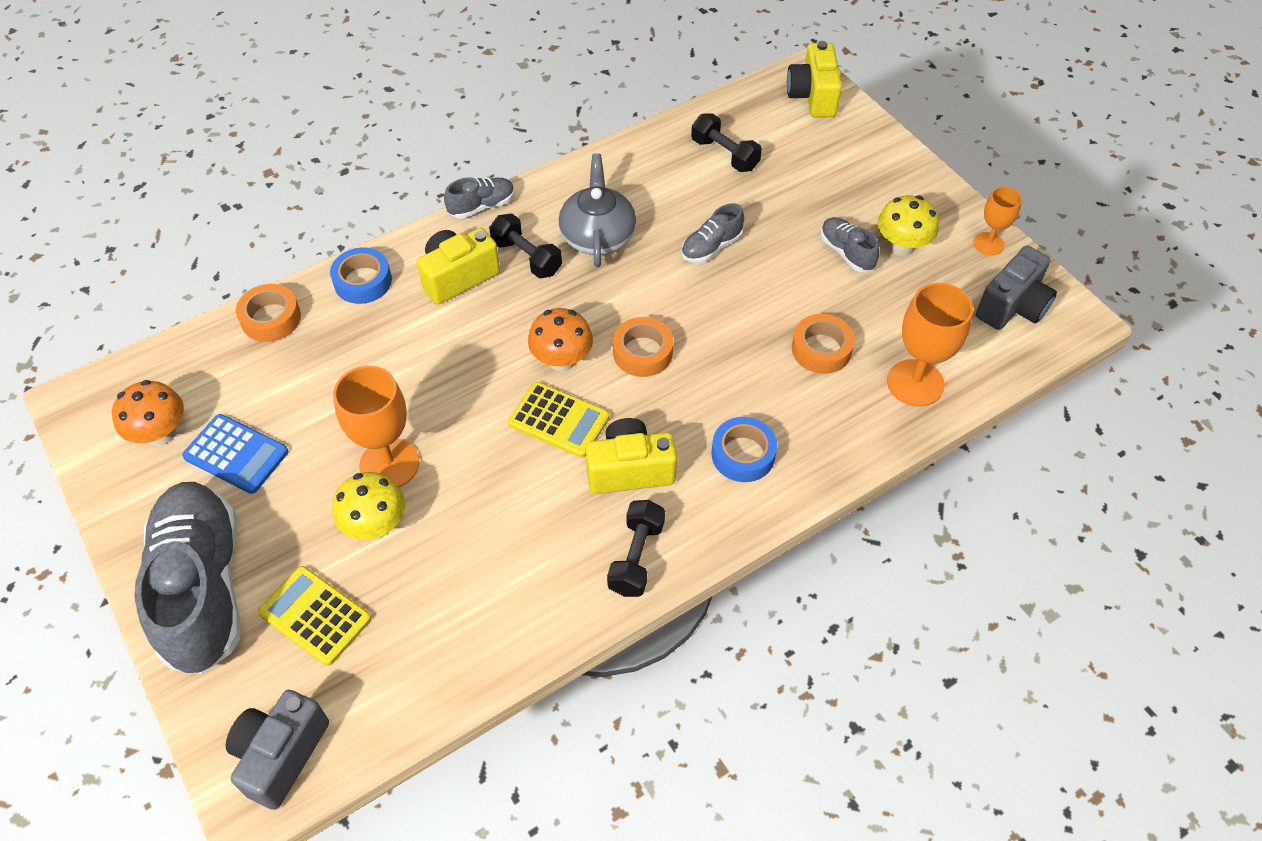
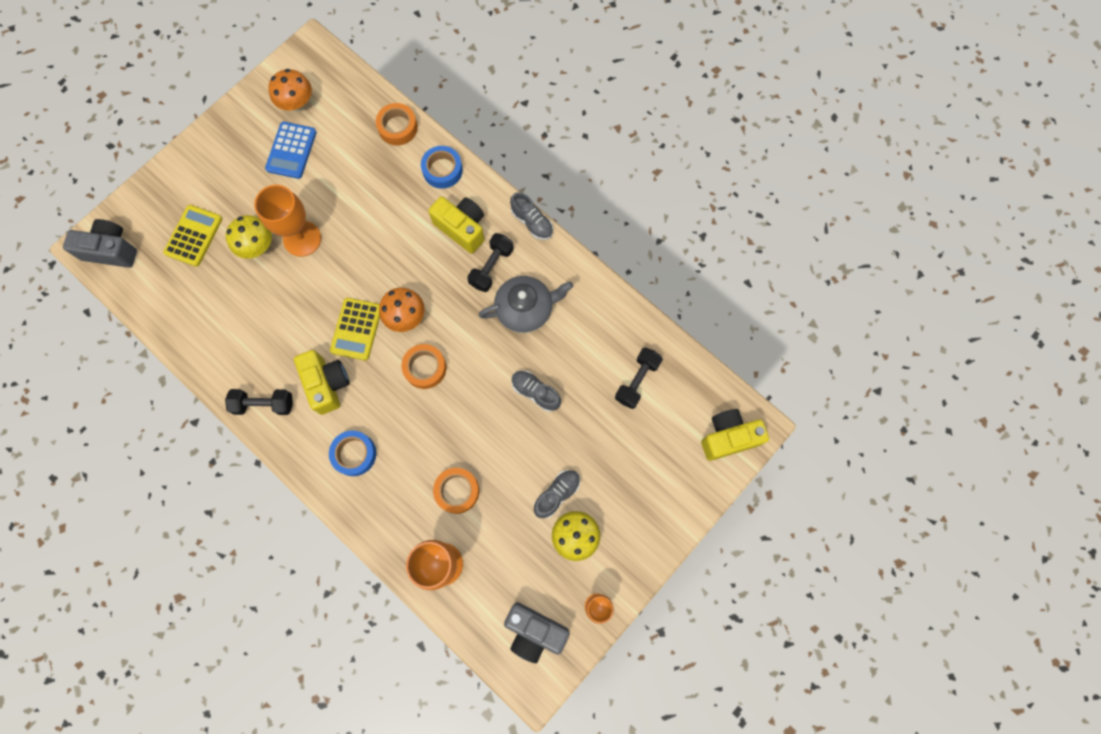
camera: 75 degrees right, 20 degrees up
(203, 588) = (200, 171): grey shoe -> none

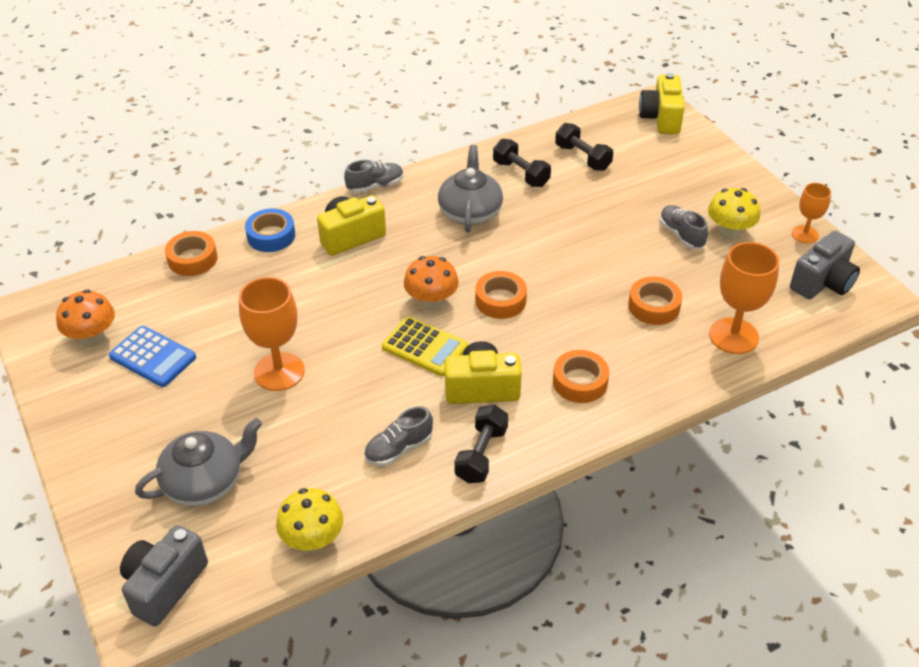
camera: 70 degrees left, 30 degrees down
(194, 236) = (205, 481): yellow calculator -> grey teapot
(258, 246) = (262, 417): yellow mushroom -> yellow mushroom (313, 541)
(354, 454) = (580, 382): blue tape -> orange tape
(491, 267) = (409, 225): black dumbbell -> black dumbbell (521, 174)
(535, 392) = (565, 225): grey shoe -> grey shoe (399, 448)

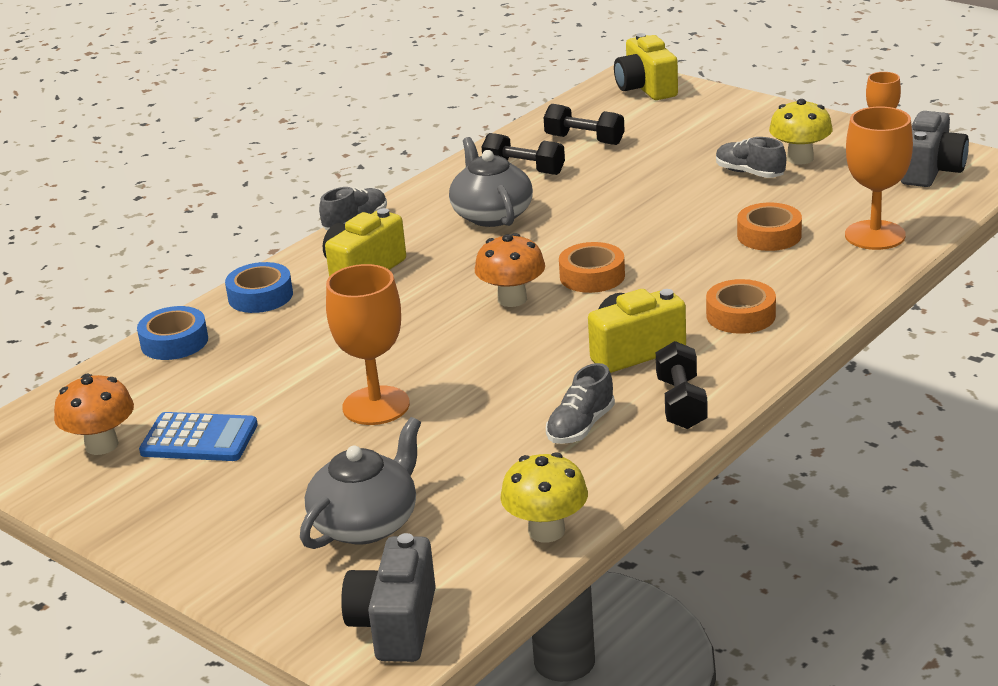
camera: 20 degrees left, 15 degrees down
(192, 259) = (174, 342): orange tape -> blue tape
(425, 347) = (537, 337): yellow calculator -> none

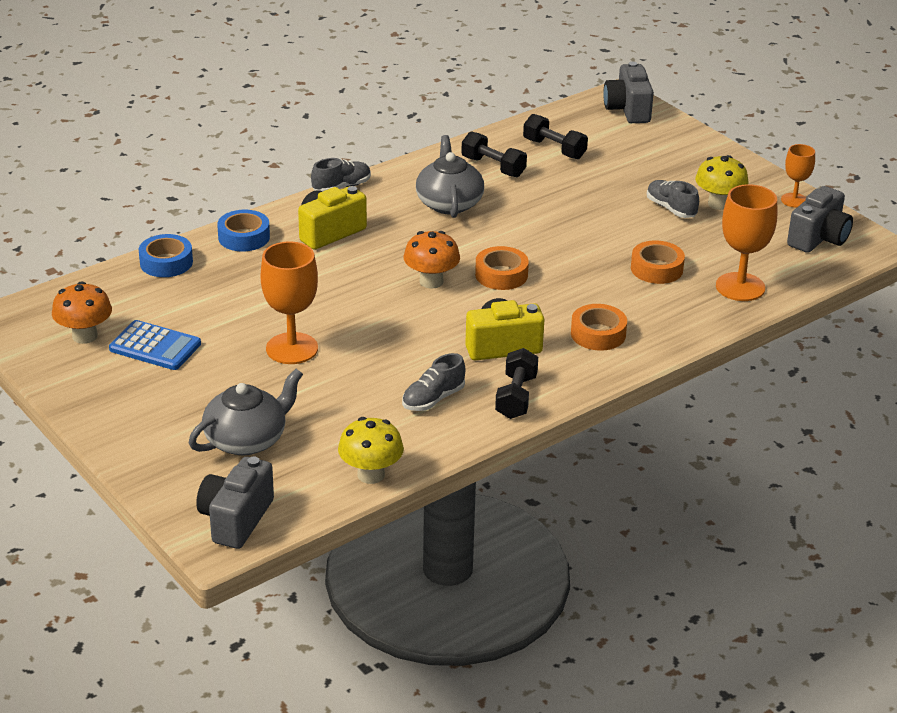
camera: 10 degrees right, 5 degrees up
(646, 88) = (628, 110): yellow camera -> grey camera

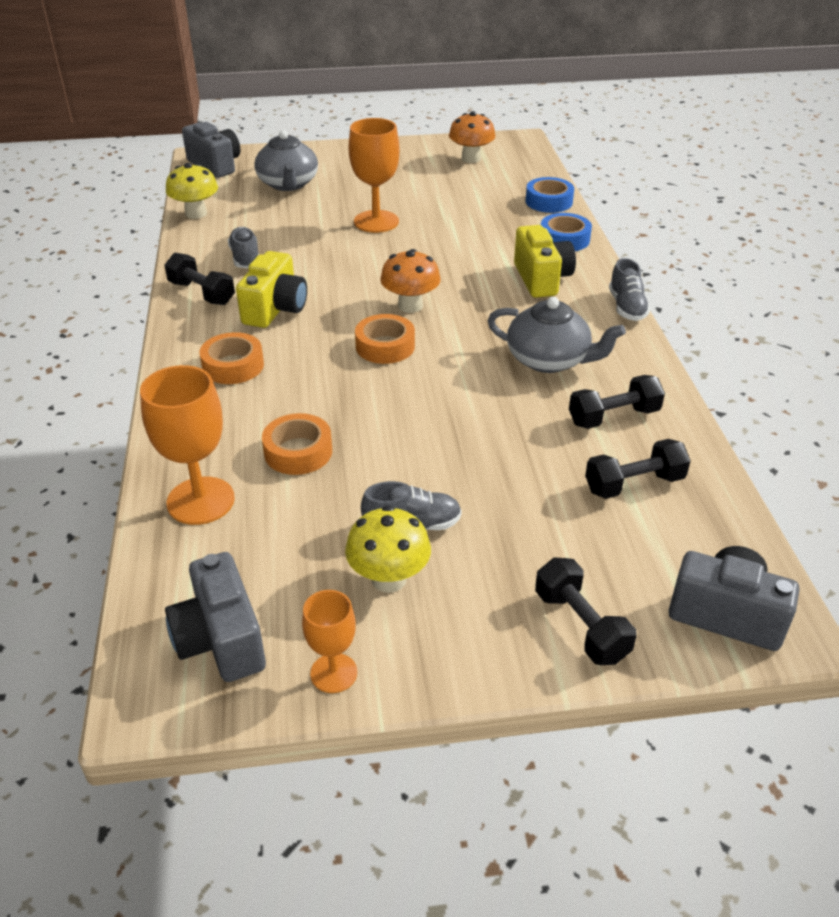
camera: 120 degrees right, 5 degrees up
(155, 347) = (433, 177): blue calculator -> none
(682, 144) = (581, 626): none -> black dumbbell

